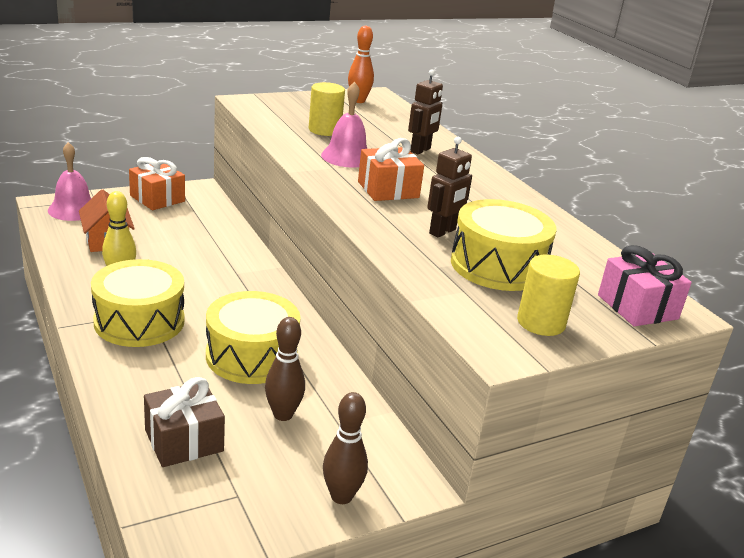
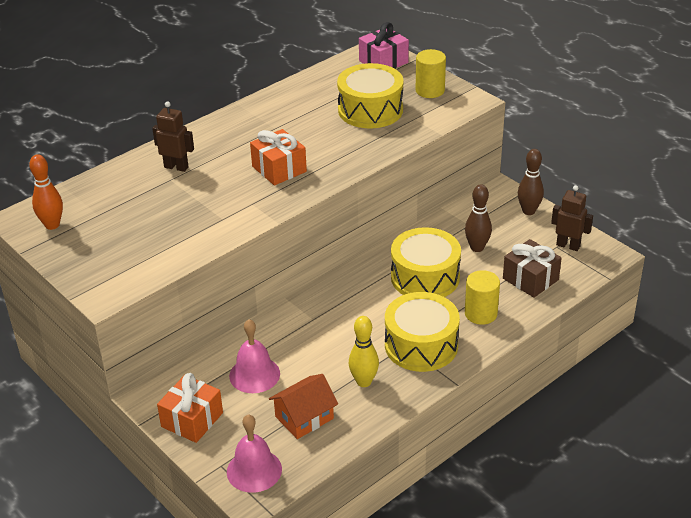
camera: 100 degrees left, 10 degrees up
(324, 130) = (161, 226): yellow cylinder -> yellow cylinder (481, 314)
(347, 157) = (222, 201): pink bell -> pink bell (254, 374)
(443, 231) = (336, 136): brown robot -> brown robot (568, 245)

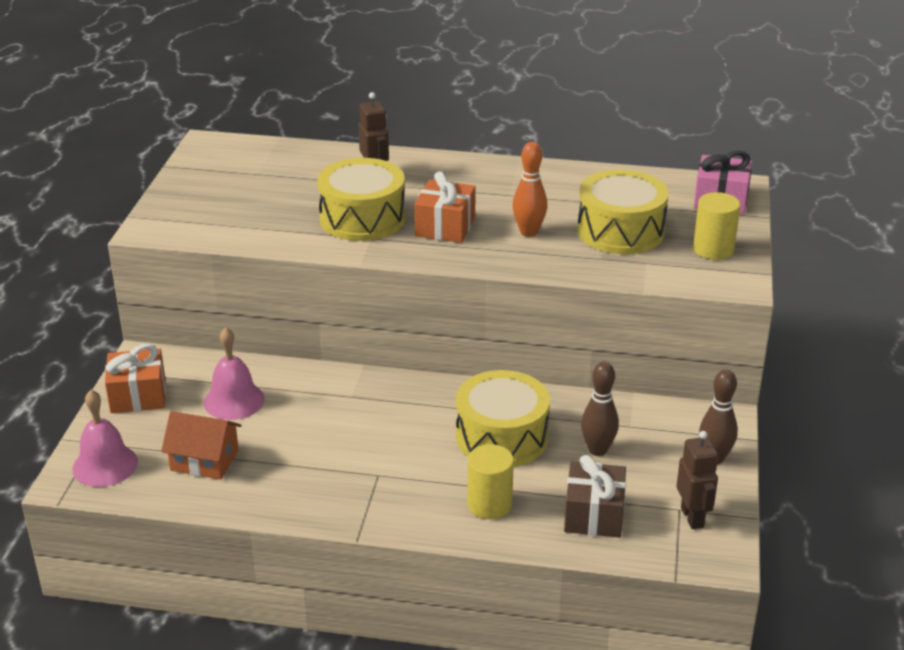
camera: 50 degrees right, 5 degrees down
(52, 225) = (217, 160): orange bowling pin -> orange bowling pin (528, 232)
(364, 382) = (293, 473): yellow bowling pin -> none
(421, 345) = (390, 485): yellow drum -> yellow drum (362, 218)

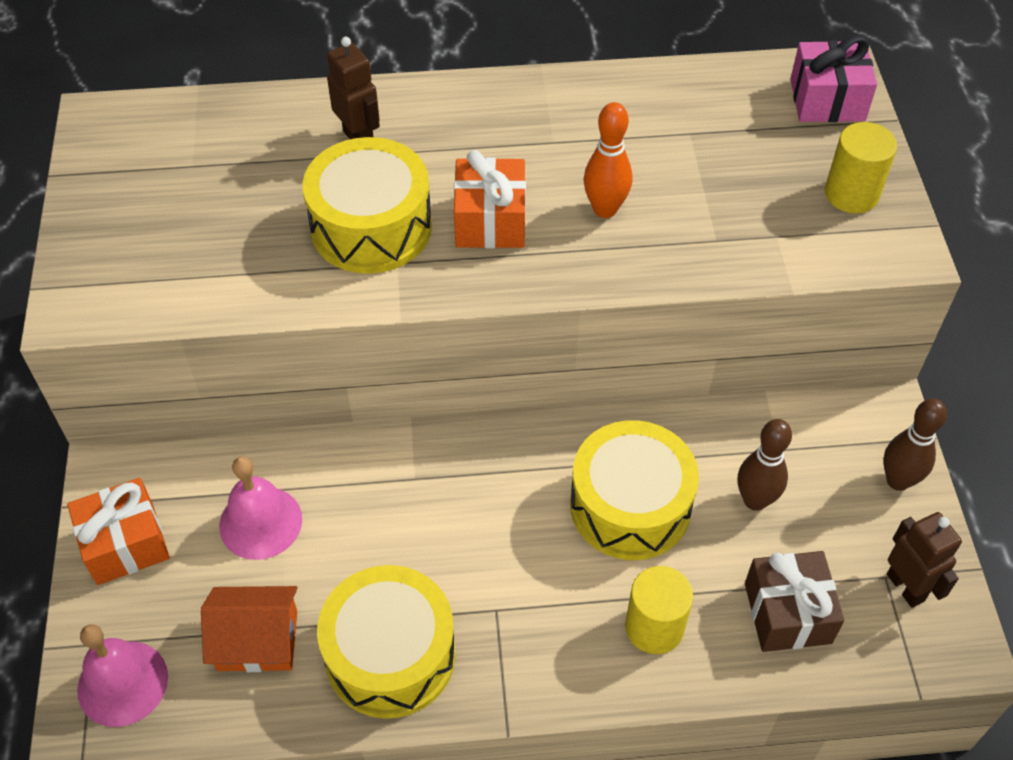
camera: 15 degrees left, 20 degrees up
(620, 231) = (723, 183): yellow drum -> yellow drum (390, 655)

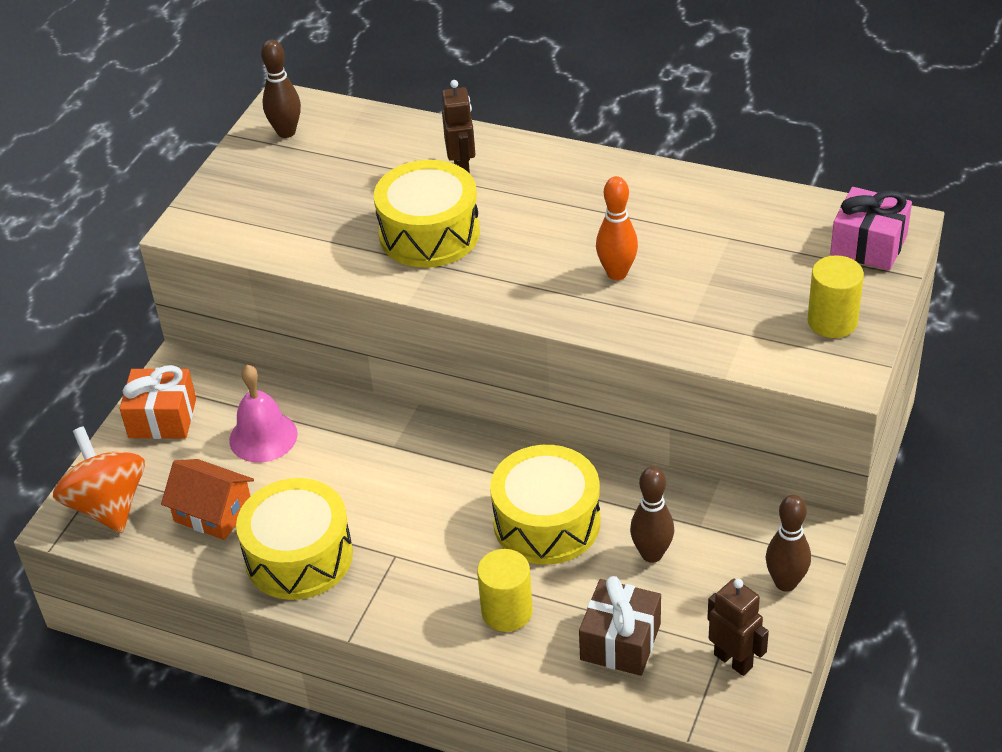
camera: 30 degrees right, 10 degrees down
(122, 152) = (286, 132): none -> brown bowling pin
(122, 683) = (108, 505): pink bell -> orange spinning top
(490, 221) = (521, 255): orange gift -> none
(906, 587) = (733, 660): brown robot -> brown robot turned 45 degrees counterclockwise

